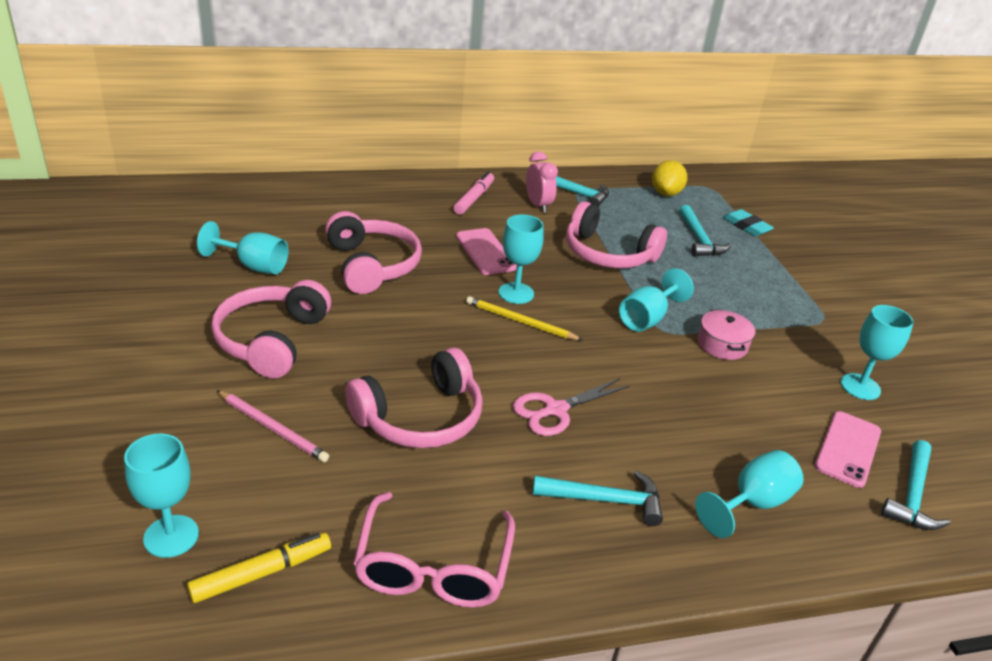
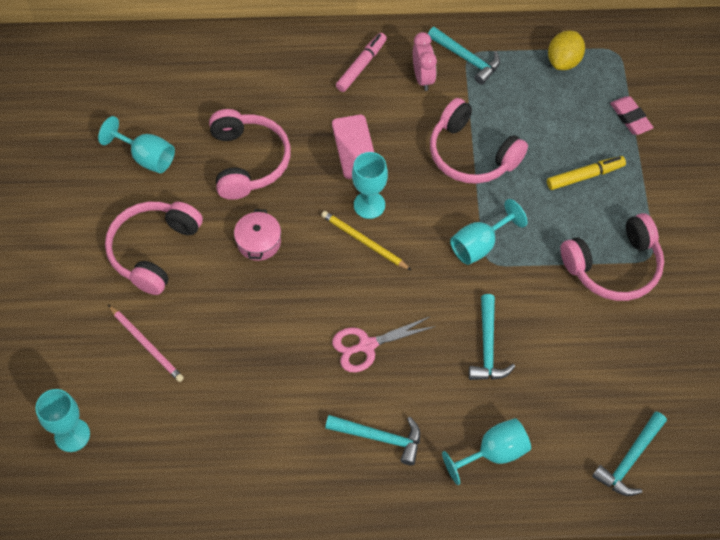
camera: 15 degrees right, 25 degrees up
(261, 573) = (128, 472): yellow marker -> yellow marker (584, 176)
(420, 417) = (258, 344): pink headphones -> pink headphones (614, 266)
(433, 567) = (242, 480): pink glasses -> none
(699, 239) = (571, 137): turquoise hammer -> turquoise hammer (488, 347)
(722, 344) = (537, 282): pink pot -> pink pot (259, 242)
(746, 226) = (630, 118): turquoise eraser -> pink eraser
(847, 449) = (598, 408): pink phone -> none
(860, 387) = (644, 342): turquoise goblet -> none

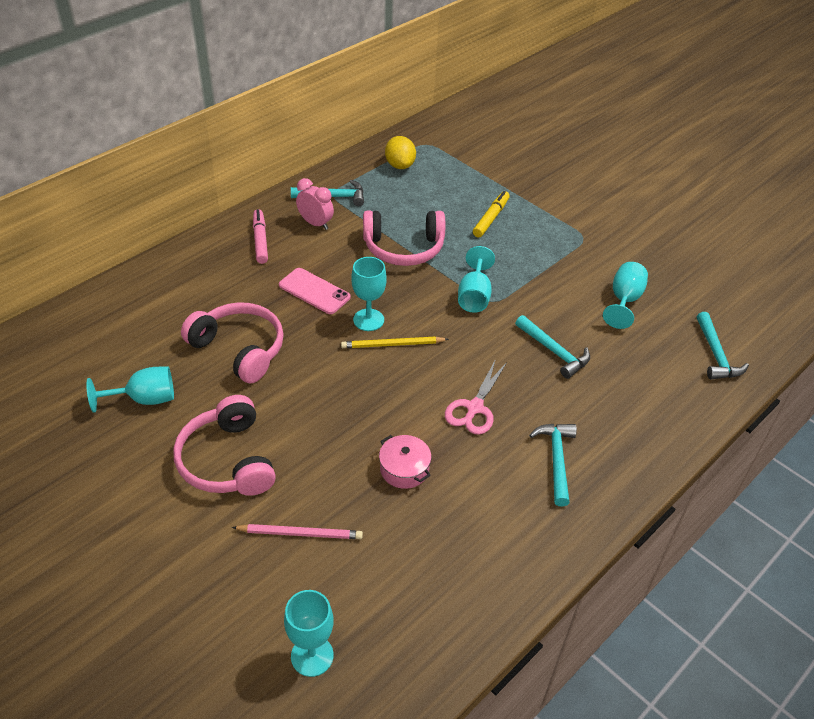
camera: 45 degrees left, 15 degrees down
(259, 242) = (311, 396): pink pot -> pink pot (404, 469)
(380, 437) = (556, 460): turquoise hammer -> turquoise hammer turned 60 degrees counterclockwise
(493, 453) = (638, 412): turquoise goblet -> turquoise goblet (624, 300)
(614, 266) = (570, 256): pink headphones -> none
(630, 118) = (478, 173): pink eraser -> none

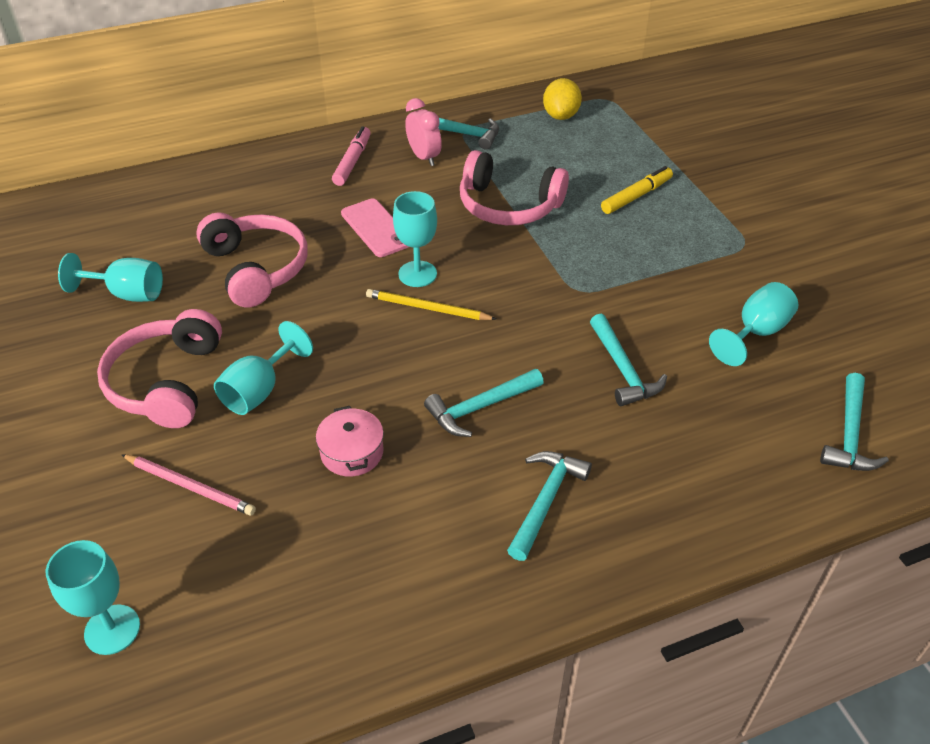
camera: 25 degrees right, 0 degrees up
(474, 296) = (560, 279): turquoise goblet -> turquoise goblet (259, 390)
(474, 408) = (480, 408): pink scissors -> turquoise hammer

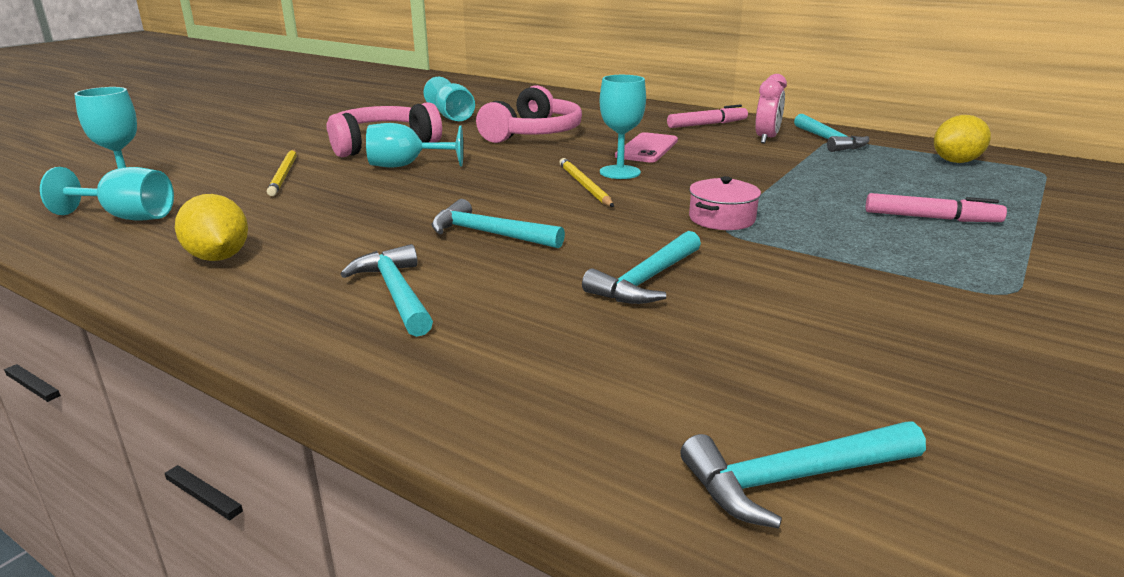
camera: 55 degrees right, 20 degrees down
(190, 486) = (284, 174): pink pencil -> yellow pencil
(352, 452) = (372, 206): pink pot -> pink pot (722, 219)
(385, 590) = (218, 257): none -> yellow lemon
(508, 205) = (779, 176): pink headphones -> none
(545, 500) = (395, 293): turquoise hammer -> turquoise hammer turned 105 degrees counterclockwise
(636, 196) = (930, 218): yellow marker -> pink marker
(755, 333) = (860, 342): turquoise goblet -> turquoise goblet (127, 217)

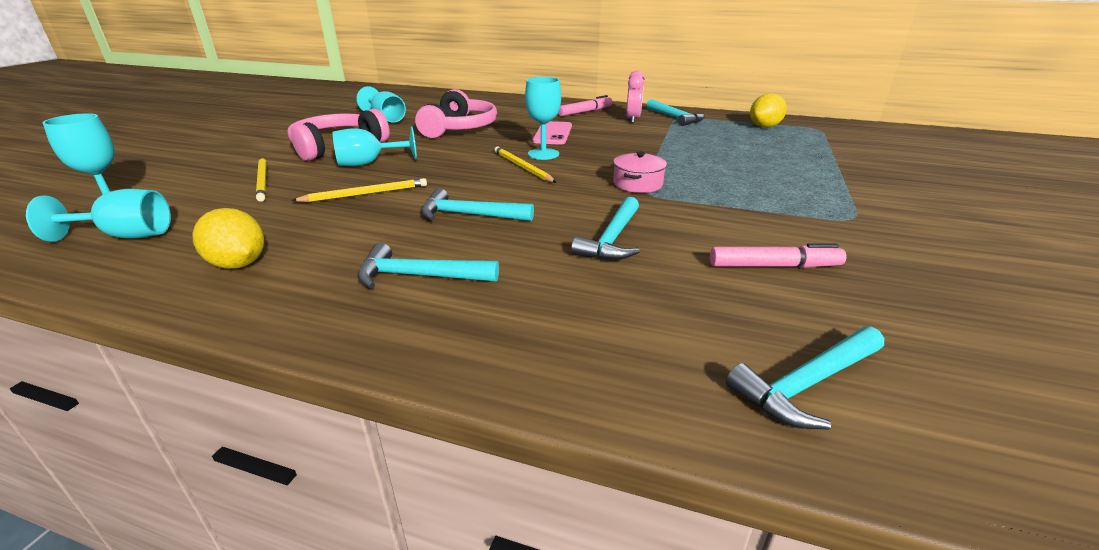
camera: 15 degrees left, 5 degrees up
(385, 199) = (365, 194): none -> yellow pencil
(395, 293) = (419, 276): turquoise hammer -> turquoise hammer turned 45 degrees counterclockwise
(930, 218) = (773, 169): pink marker -> pink marker (773, 266)

